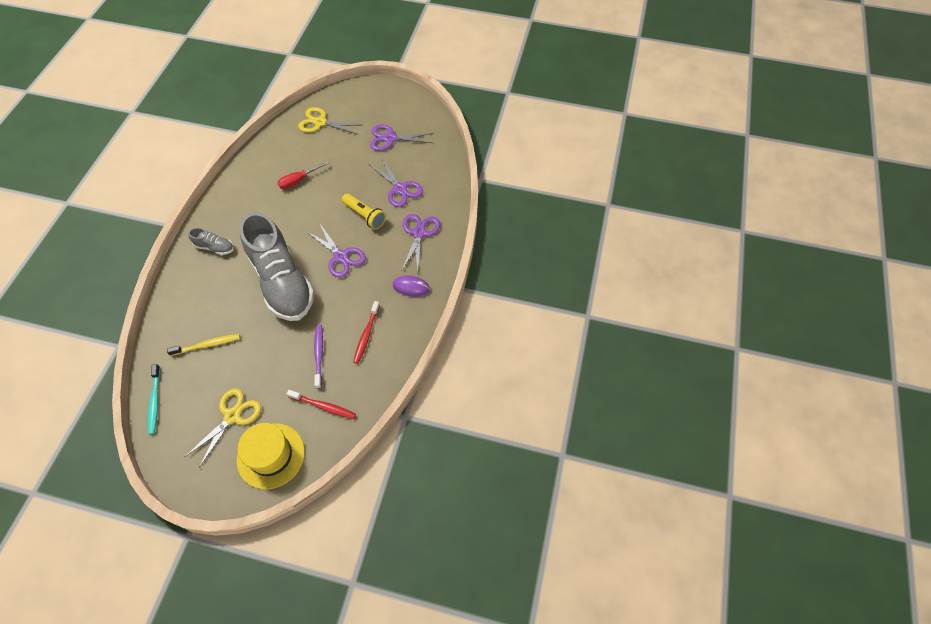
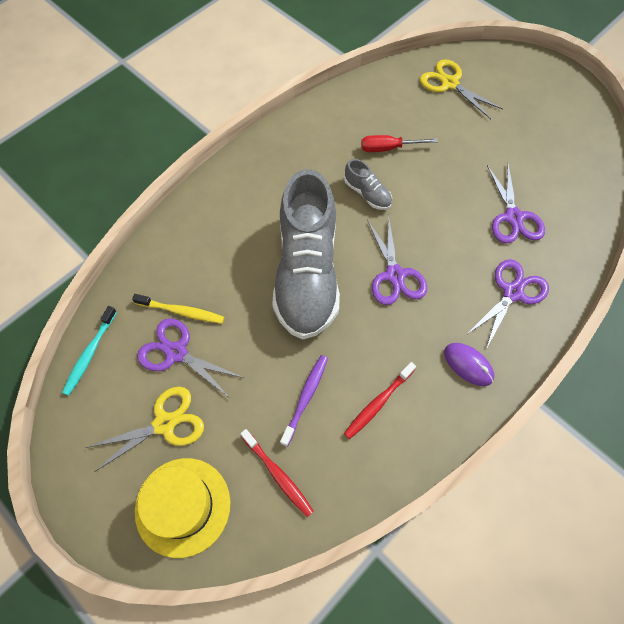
camera: 30 degrees right, 5 degrees up
(215, 247) = (250, 189): grey shoe -> grey shoe (367, 193)
(365, 216) = (450, 233): yellow flashlight -> none
(390, 138) = (531, 142): purple scissors -> purple scissors (176, 353)

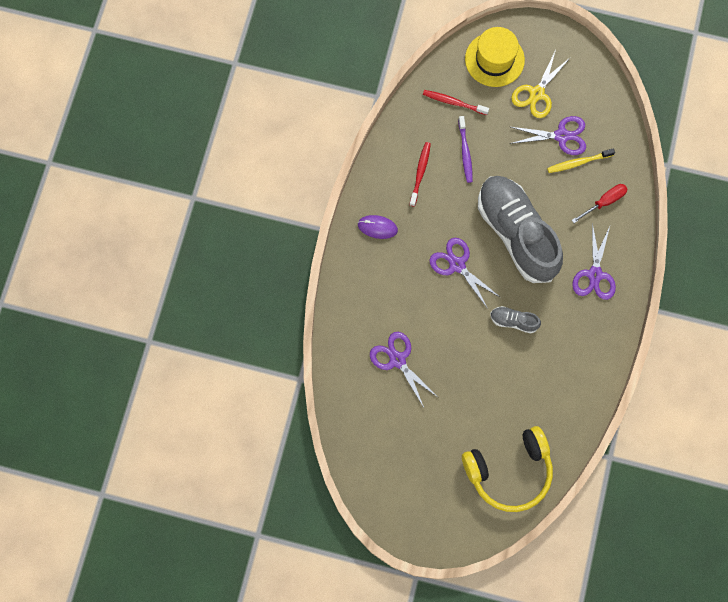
camera: 150 degrees right, 10 degrees up
(90, 354) = (613, 107): turquoise toothbrush -> none
(388, 148) = (522, 373): red screwdriver -> red screwdriver (604, 202)
(449, 84) = (509, 471): yellow scissors -> yellow headphones
(512, 293) = (371, 295): purple scissors -> purple scissors (595, 274)

